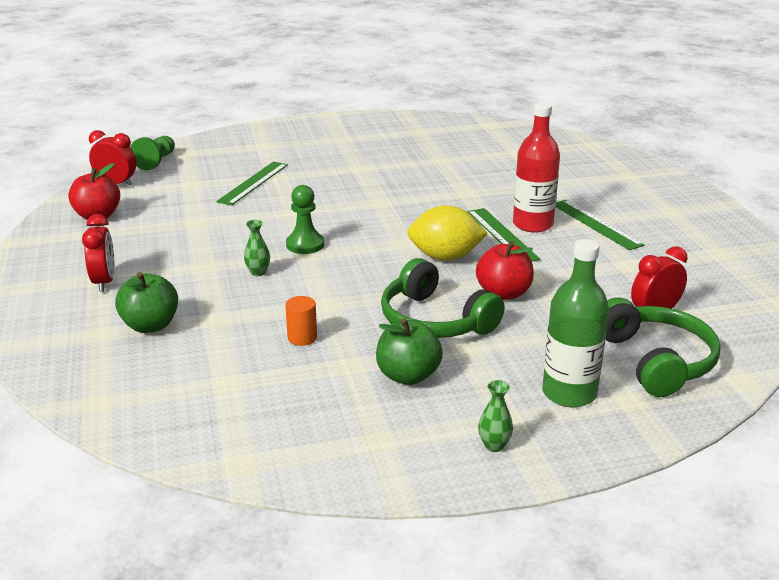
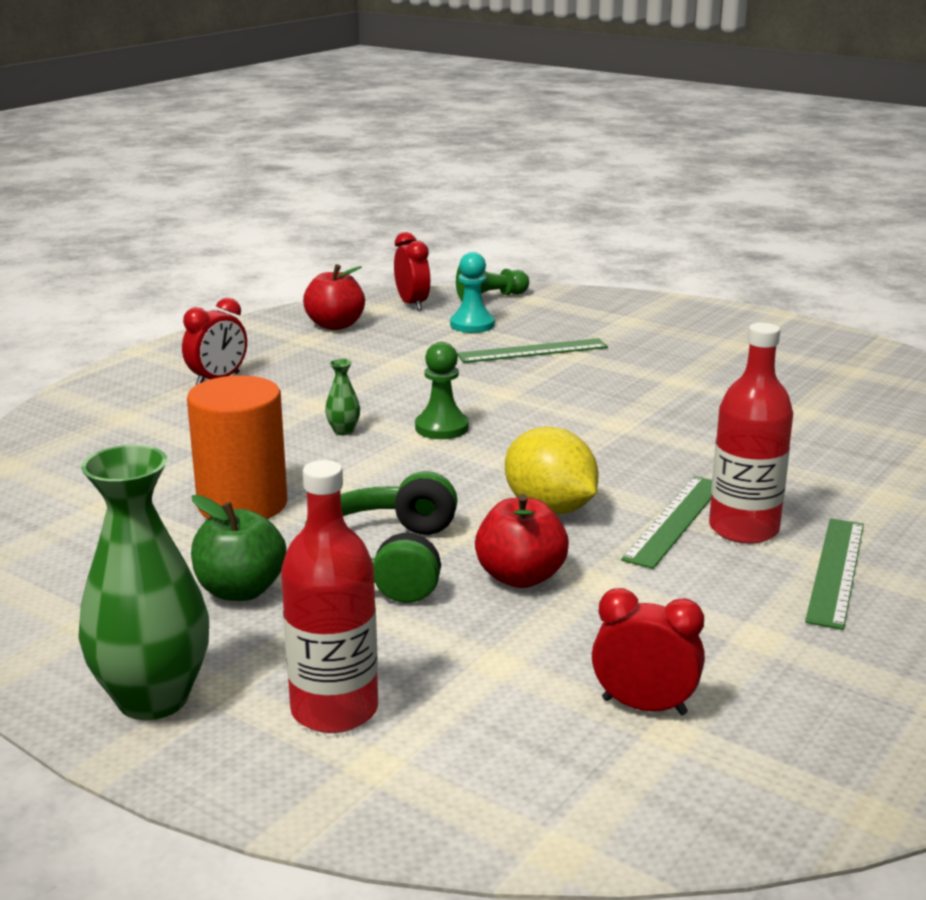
camera: 50 degrees right, 5 degrees down
(150, 325) = (167, 430): green apple -> none
(184, 182) = (472, 325): none -> turquoise pawn
(302, 338) = (242, 504): orange cylinder -> orange cylinder, size x2.24
(494, 445) = (153, 699): green vase -> green vase, size x2.46
(569, 393) = (334, 710): green bottle -> red bottle
(656, 361) = (511, 751): green headphones -> none

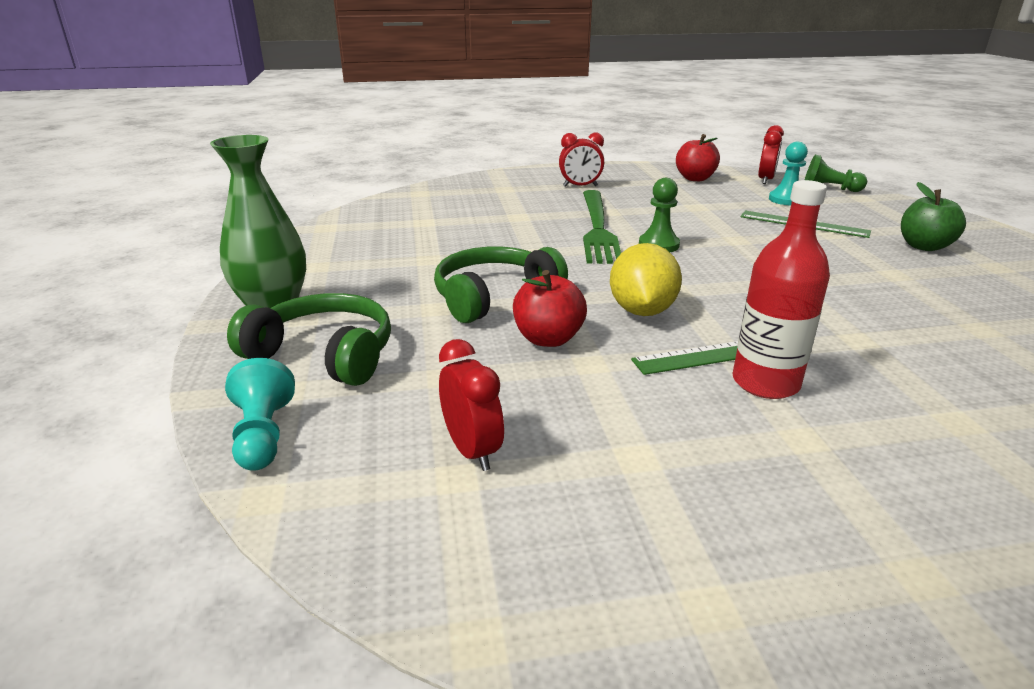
camera: 45 degrees right, 5 degrees up
(240, 590) = (400, 280): green apple -> green apple (924, 246)
(242, 504) = (479, 243): orange cylinder -> none
(334, 710) = (324, 354): red bottle -> green headphones
(343, 431) = (598, 228): green vase -> green fork
(446, 812) = (263, 435): none -> turquoise pawn
(836, 571) = (795, 448): green ruler -> none

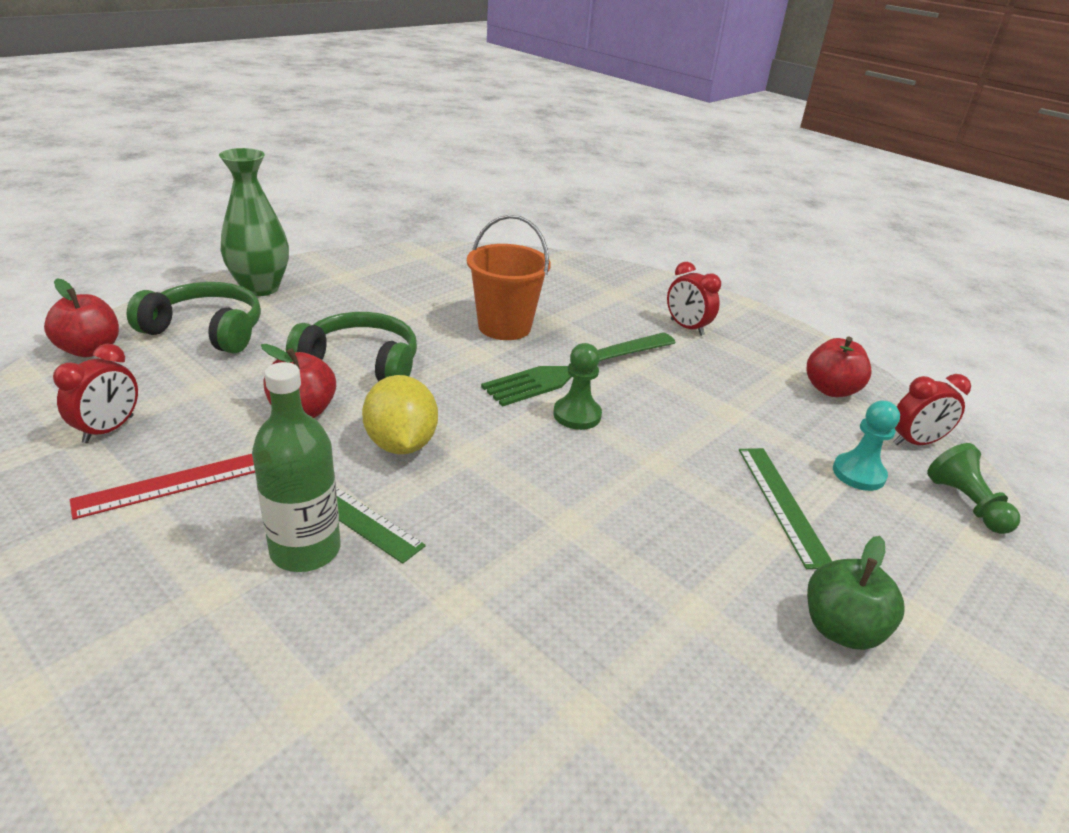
camera: 50 degrees right, 5 degrees up
(263, 435) = (90, 349): turquoise pawn -> red apple
(324, 354) = (207, 330): green headphones -> green headphones turned 60 degrees counterclockwise
(505, 233) = (504, 327): none -> orange bucket
(616, 426) = (176, 483): none -> red ruler
(641, 311) = (401, 444): yellow lemon -> yellow lemon turned 75 degrees counterclockwise
(765, 383) = (305, 550): red bottle -> green bottle

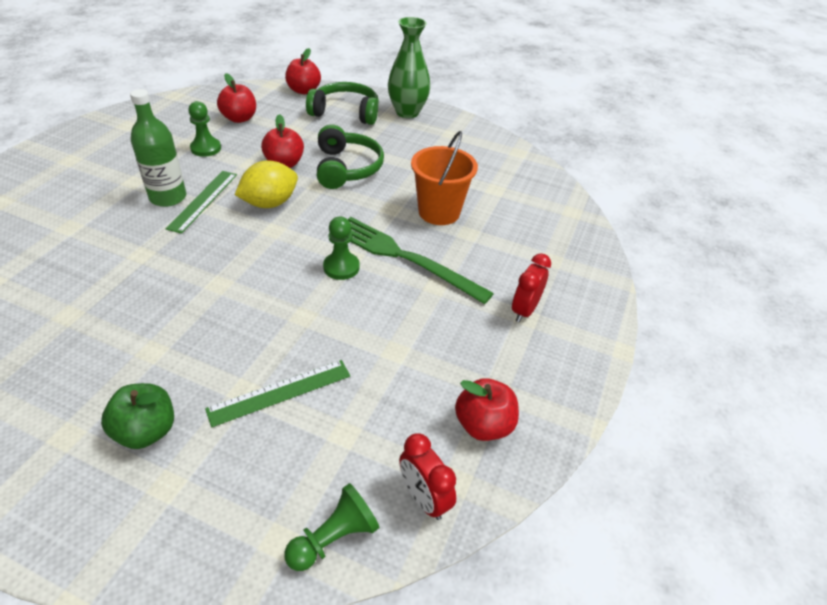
camera: 70 degrees right, 10 degrees up
(109, 429) = (239, 118): red clock -> red apple
(176, 483) = (206, 148): red ruler -> green pawn
(207, 330) = (346, 112): green headphones -> green headphones turned 75 degrees counterclockwise
(858, 474) = (345, 446): turquoise pawn -> none

